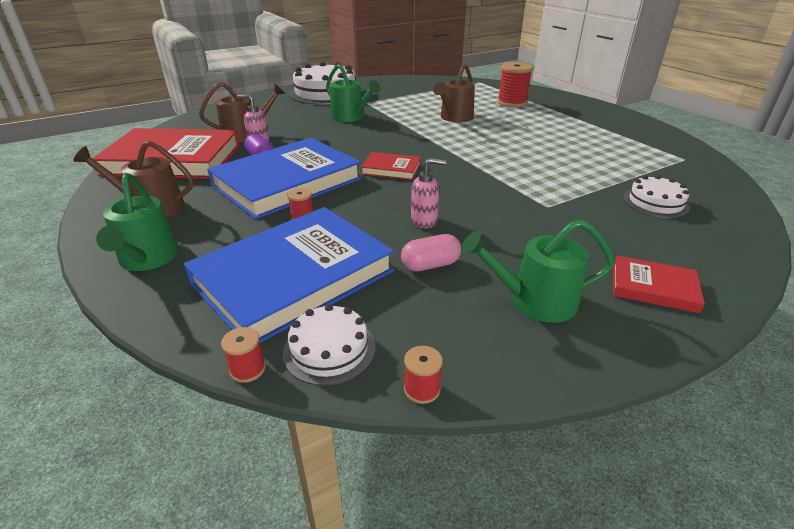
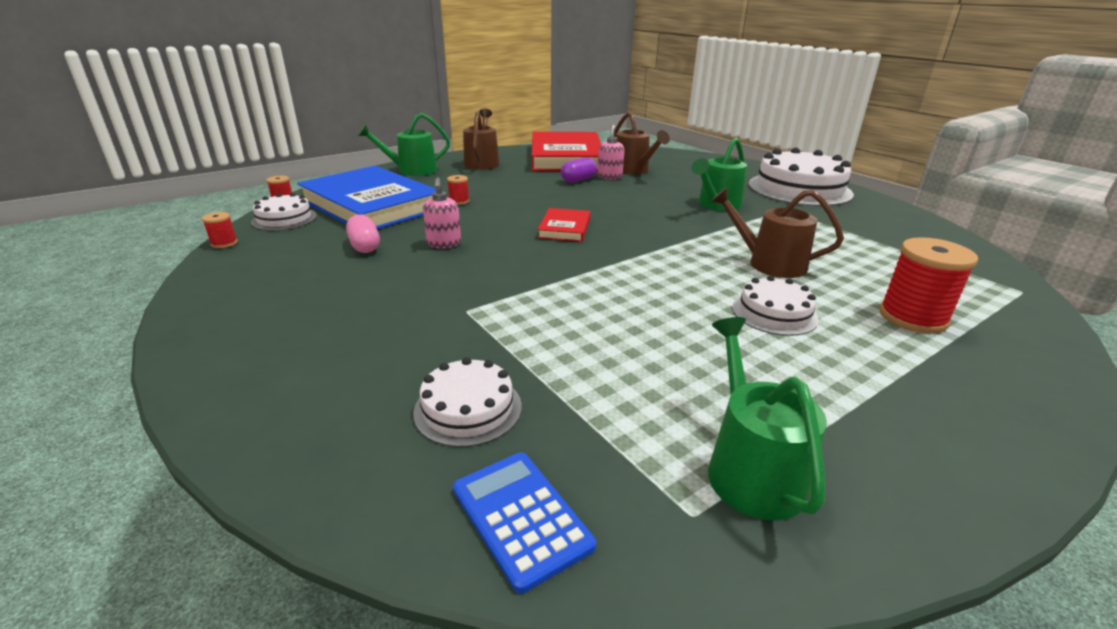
camera: 85 degrees right, 5 degrees down
(287, 182) = (526, 192): blue book -> none
(517, 125) = (774, 313): none -> white cake
(535, 301) = (285, 286): green watering can -> green watering can (750, 469)
(653, 287) = (260, 355): red book -> none
(716, 189) = (521, 517): none -> blue calculator

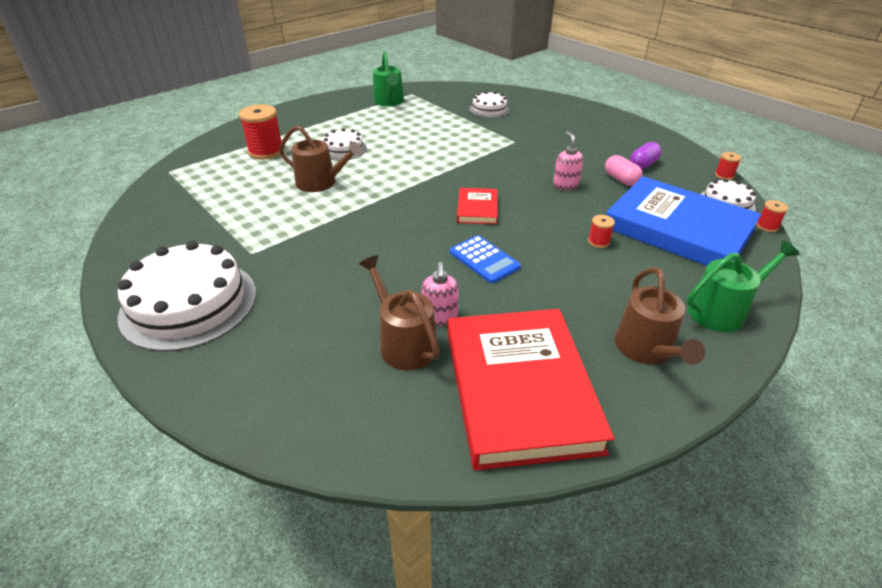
camera: 175 degrees right, 10 degrees up
(521, 517) = (460, 91): blue calculator -> blue calculator (484, 259)
(578, 180) = (482, 303): purple capsule -> purple capsule (643, 165)
(716, 205) = (320, 257): green watering can -> none

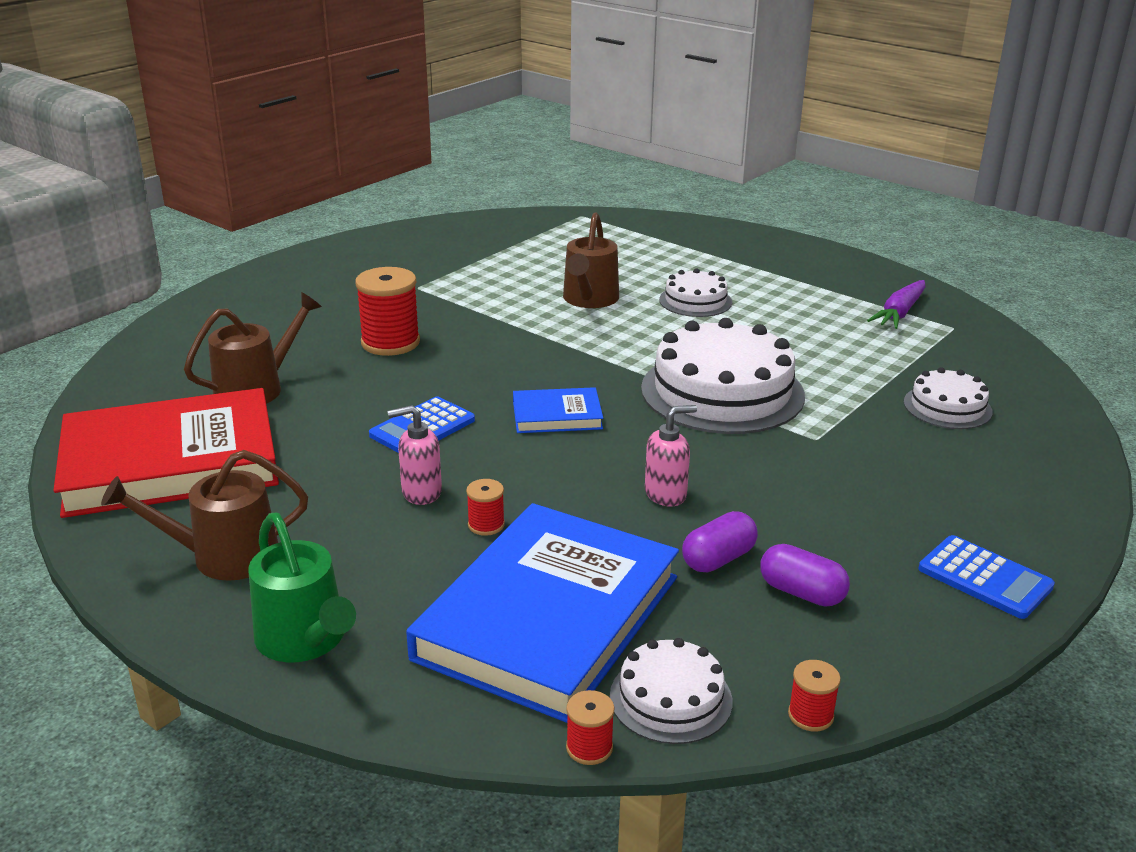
camera: 80 degrees right, 10 degrees down
(189, 303) = (326, 275): white cake -> white cake (722, 391)
(266, 151) = (660, 255): red spool -> red spool (390, 342)
(389, 102) = (899, 313): green watering can -> purple carrot
(440, 317) = (299, 406): pink soap dispenser -> pink soap dispenser (421, 492)
(477, 209) = (557, 415): red book -> blue book
(621, 179) = (718, 559): pink capsule -> purple capsule
(625, 128) = (984, 578): none -> blue calculator

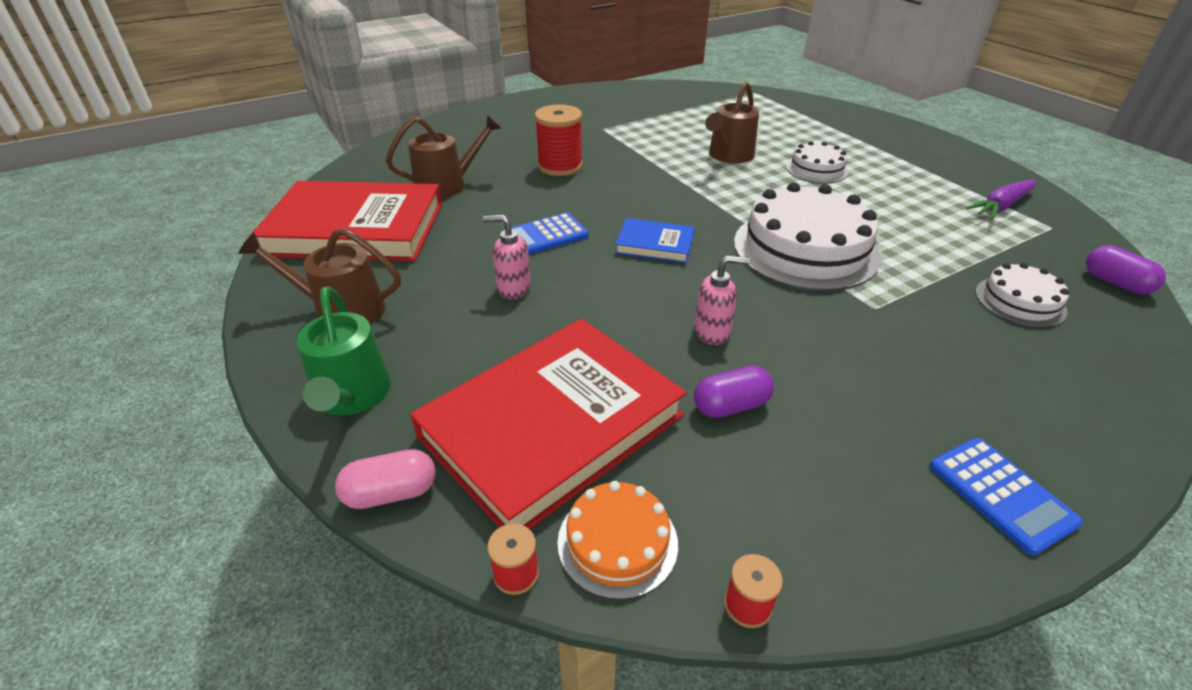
camera: 20 degrees right, 10 degrees up
(416, 716) = (391, 493): none -> pink capsule
(486, 525) = (547, 327): red spool -> none
(548, 617) = (552, 426): blue book -> red book
(670, 698) = (617, 542): white cake -> orange cake
(802, 592) = (796, 461): purple capsule -> purple capsule (1115, 283)

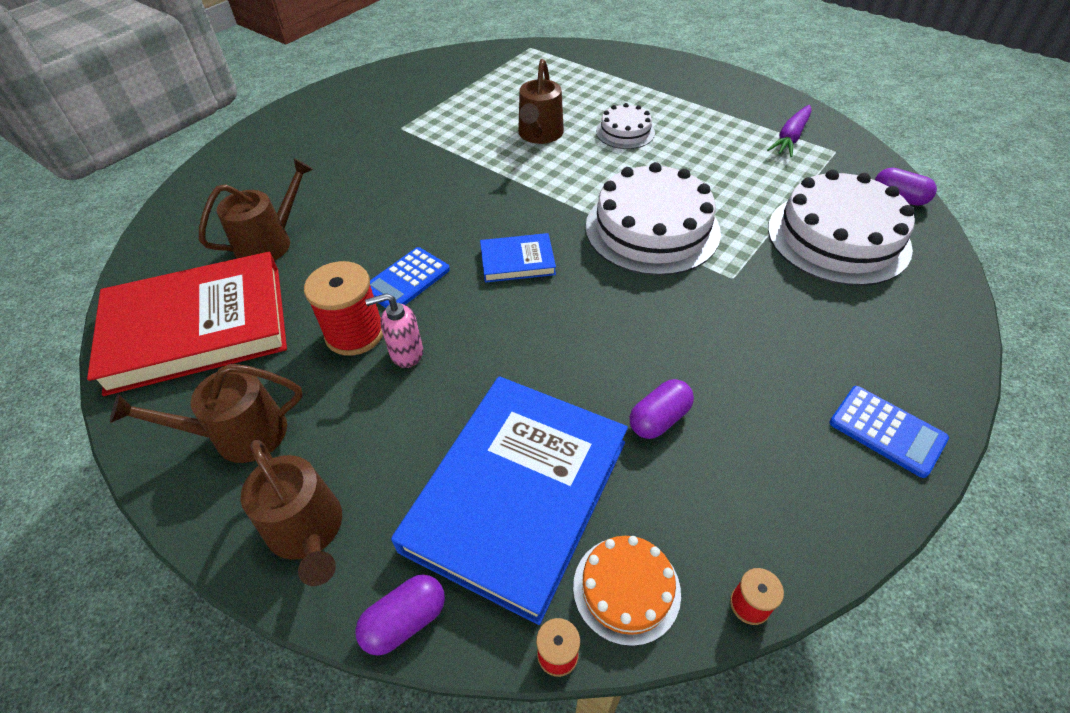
camera: 20 degrees left, 10 degrees up
(352, 396) = (308, 531): green watering can -> brown watering can
(391, 493) = (405, 621): pink capsule -> purple capsule
(552, 426) = (517, 494): red book -> blue book
(560, 166) = (380, 188): red spool -> red spool (355, 333)
(712, 332) = (611, 346): pink soap dispenser -> none
(1020, 301) = (838, 237): white cake -> white cake, size x1.93

